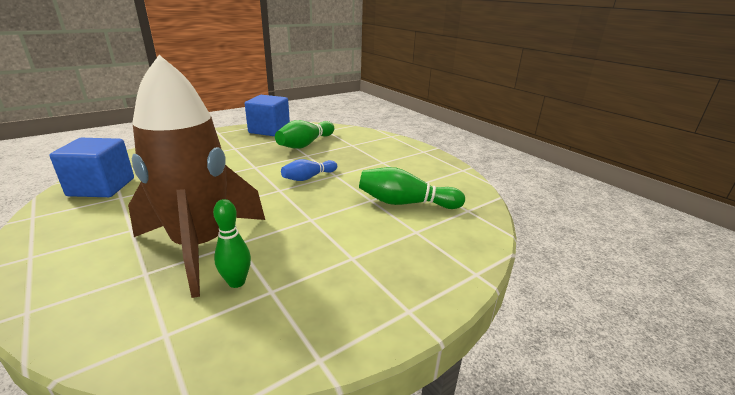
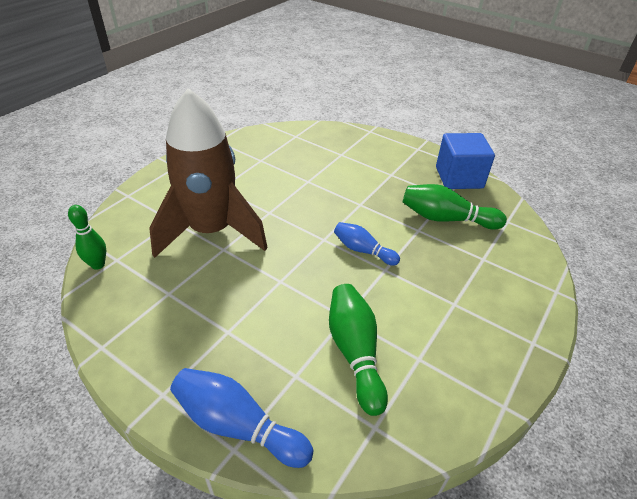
camera: 70 degrees right, 15 degrees up
(101, 187) = (269, 144): blue cube -> none
(236, 282) = (174, 270): green bowling pin -> green bowling pin (98, 264)
(454, 268) = (238, 425): none -> blue bowling pin

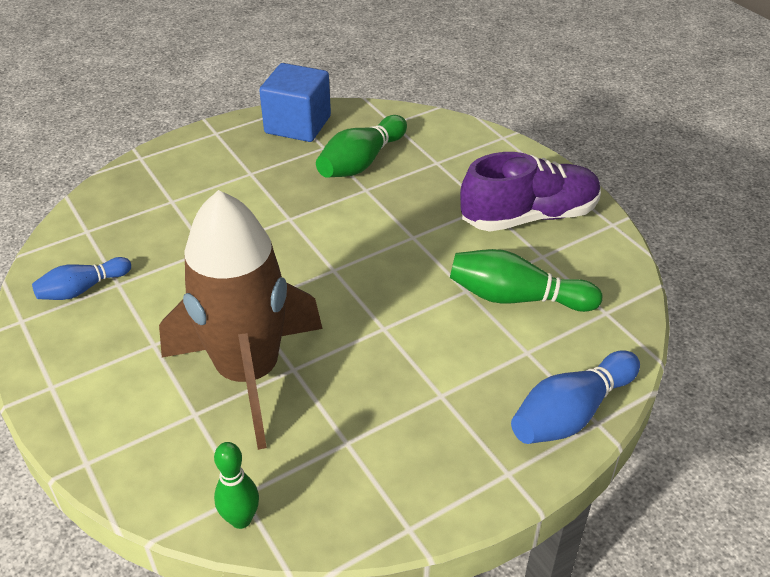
camera: 65 degrees left, 0 degrees up
(363, 250) = (373, 243): blue bowling pin -> blue bowling pin (82, 289)
(463, 336) = (529, 216): none -> purple shoe

